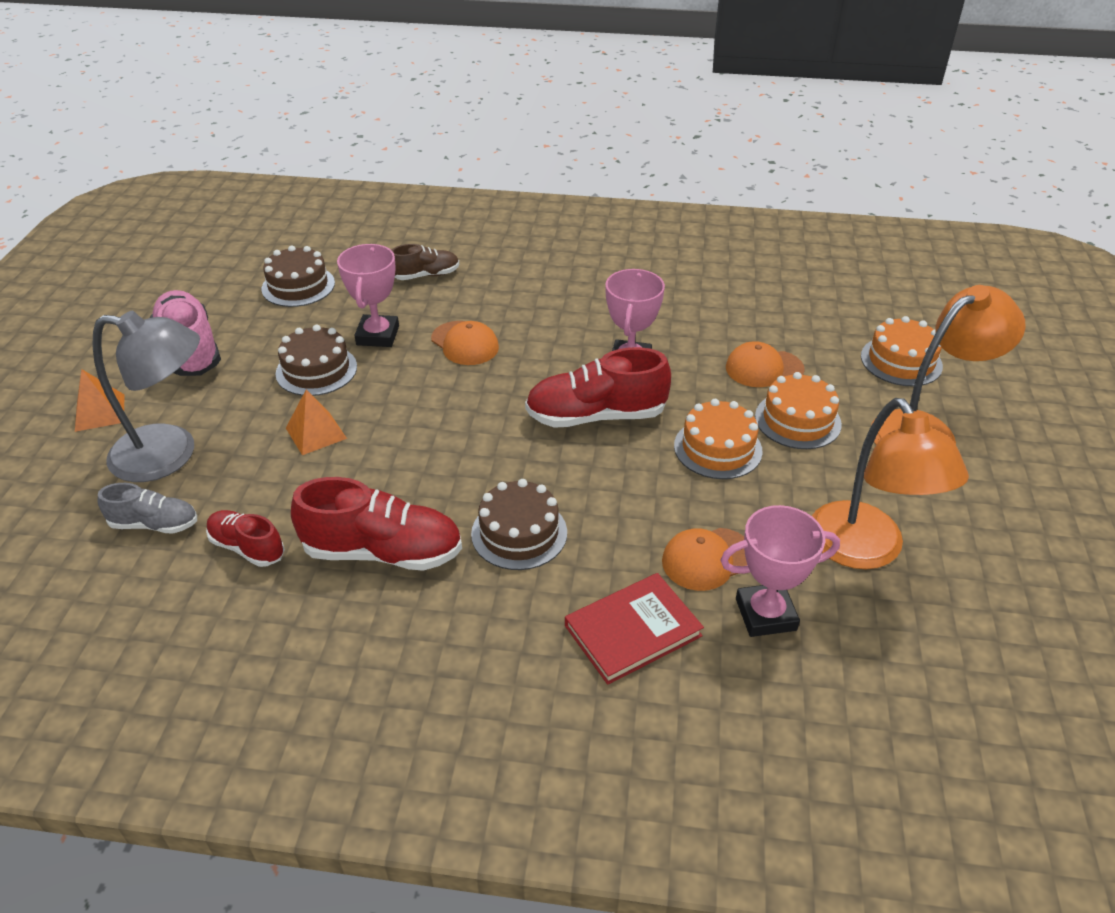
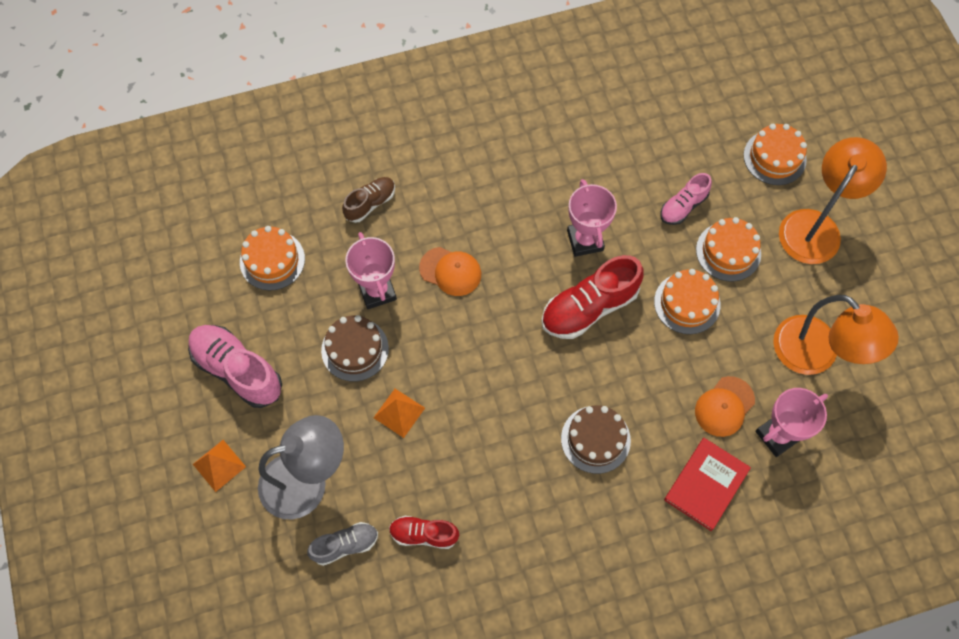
camera: 25 degrees left, 25 degrees up
(298, 286) = (272, 260): brown cake -> orange cake
(383, 552) = (516, 496): red shoe -> none
(763, 368) = (683, 206): orange cap -> pink shoe

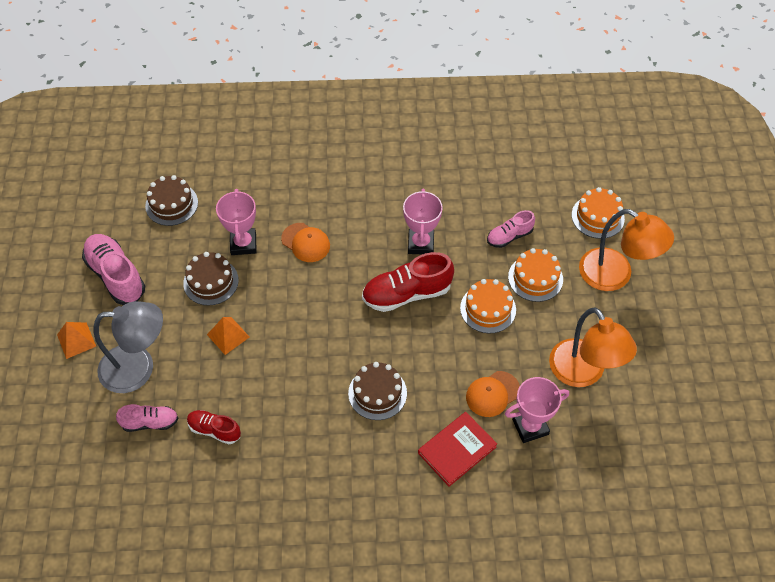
camera: 15 degrees right, 10 degrees down
(272, 260) = (171, 204): orange cake -> brown cake
(345, 545) = (150, 422): grey shoe -> pink shoe
(370, 203) = (261, 180): brown shoe -> none
(815, 226) = (615, 275): orange lamp -> orange lamp turned 75 degrees clockwise

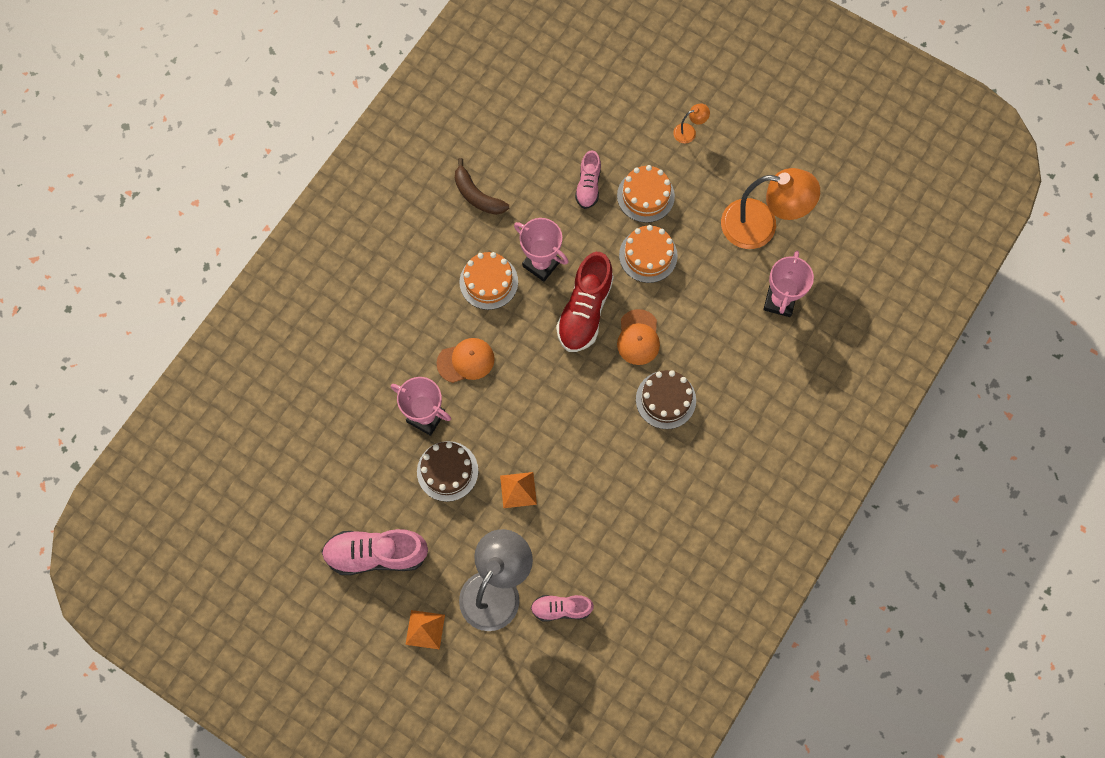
camera: 55 degrees left, 15 degrees up
(150, 422) = (561, 609): pink shoe -> pink shoe turned 120 degrees counterclockwise
(171, 204) = (328, 455): brown cake -> none
(214, 430) = (607, 557): red shoe -> none
(440, 174) = (477, 195): none -> brown banana
(457, 450) = (761, 372): red book -> none
(492, 394) = (730, 309): orange cap -> orange cap (638, 337)
(597, 217) = (621, 100): orange cake -> orange cake (488, 282)
(615, 275) = (689, 132): orange lamp -> orange lamp, size x0.42

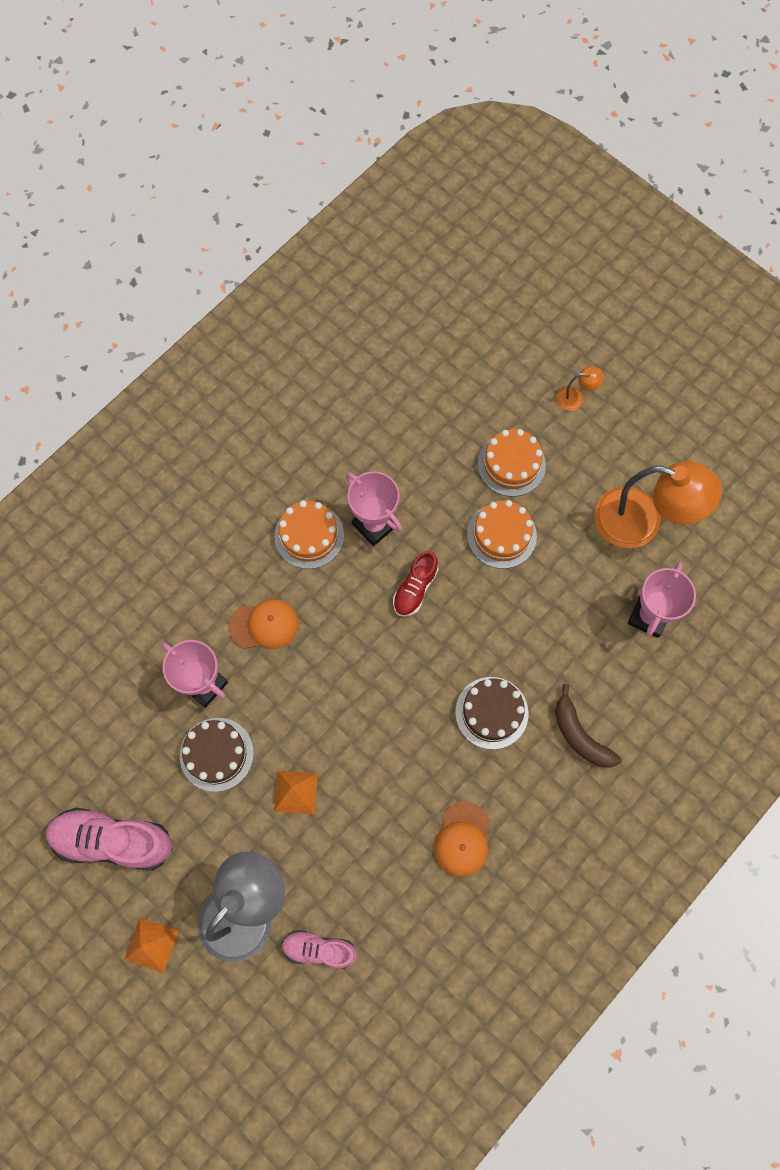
camera: 10 degrees right, 0 degrees up
(477, 195) = (315, 432): brown banana -> brown banana (580, 735)
(585, 310) = (415, 588): red shoe -> red shoe, size x0.58
(588, 186) = (446, 442): pink shoe -> none
(638, 337) = (472, 631): orange cap -> orange cap (462, 839)

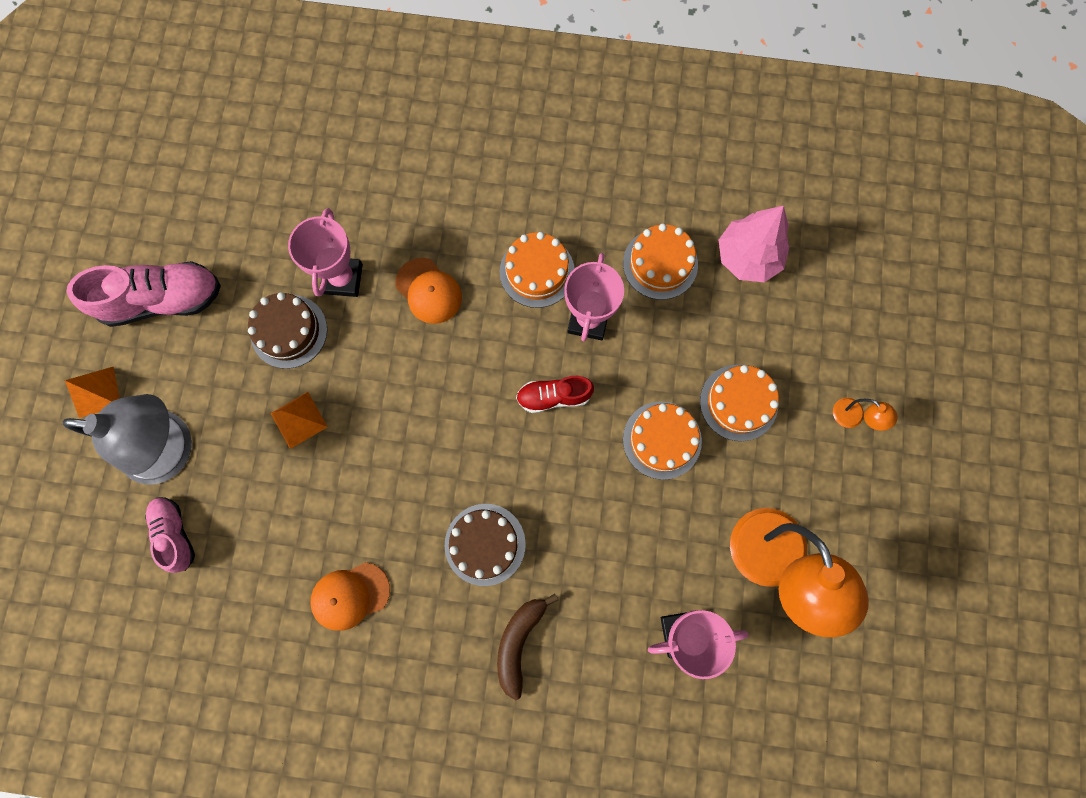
camera: 55 degrees right, 5 degrees up
(113, 841) = (163, 300): pink shoe -> pink shoe turned 105 degrees clockwise
(369, 445) = (660, 264): none -> orange cake
(409, 383) = (747, 257): none -> pink tree

